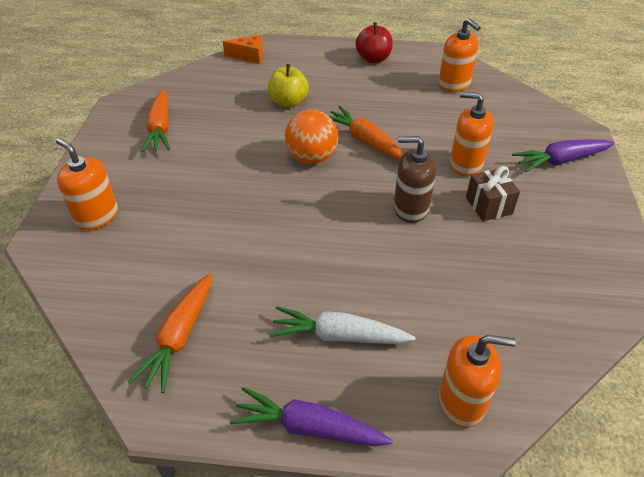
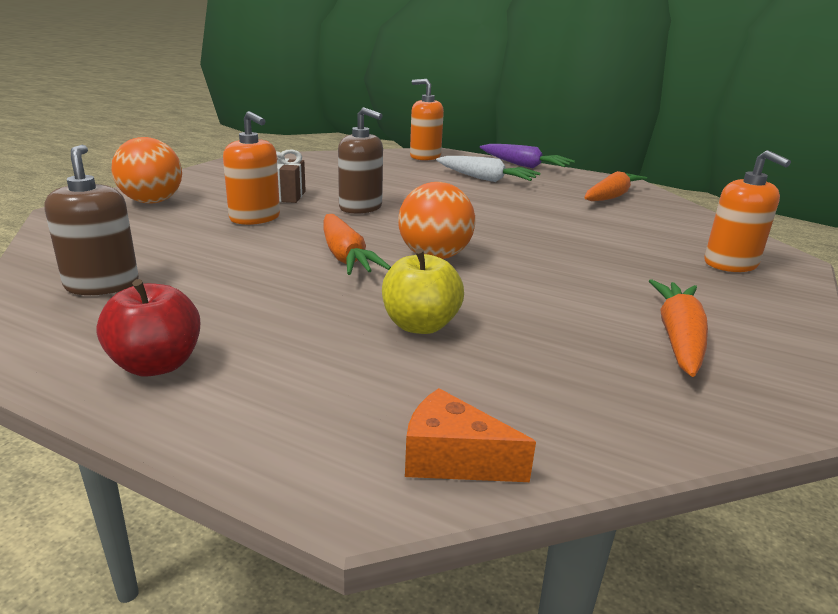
camera: 160 degrees left, 20 degrees down
(454, 84) = (102, 285): orange soap dispenser -> brown soap dispenser
(560, 161) = (152, 202): purple carrot -> orange ball

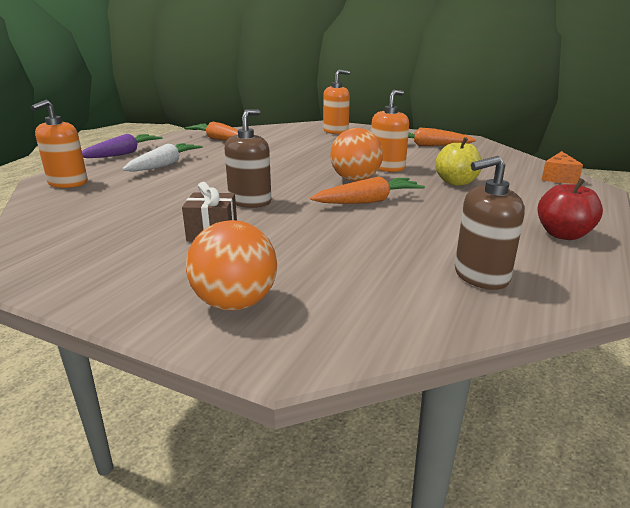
camera: 90 degrees left, 0 degrees up
(255, 218) = (288, 238): orange soap dispenser -> orange soap dispenser (387, 167)

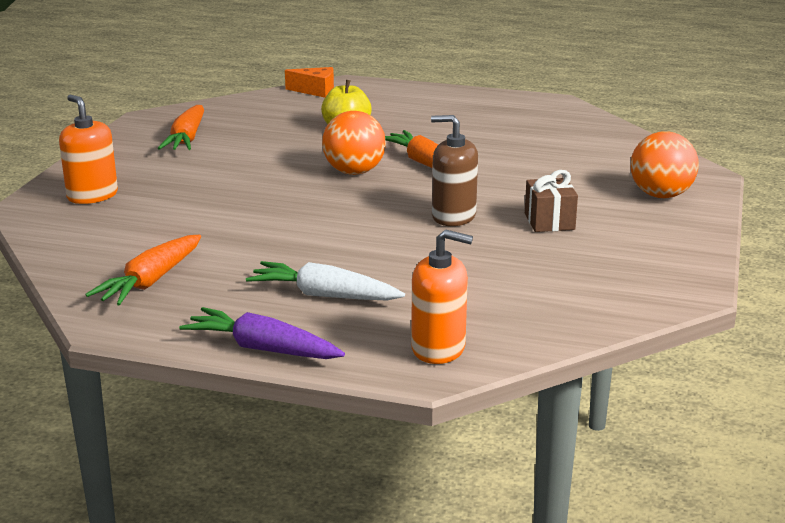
camera: 100 degrees left, 0 degrees up
(387, 167) = (298, 158): orange soap dispenser -> none
(481, 276) = (560, 128): brown soap dispenser -> none
(563, 234) = (469, 102): red apple -> none

